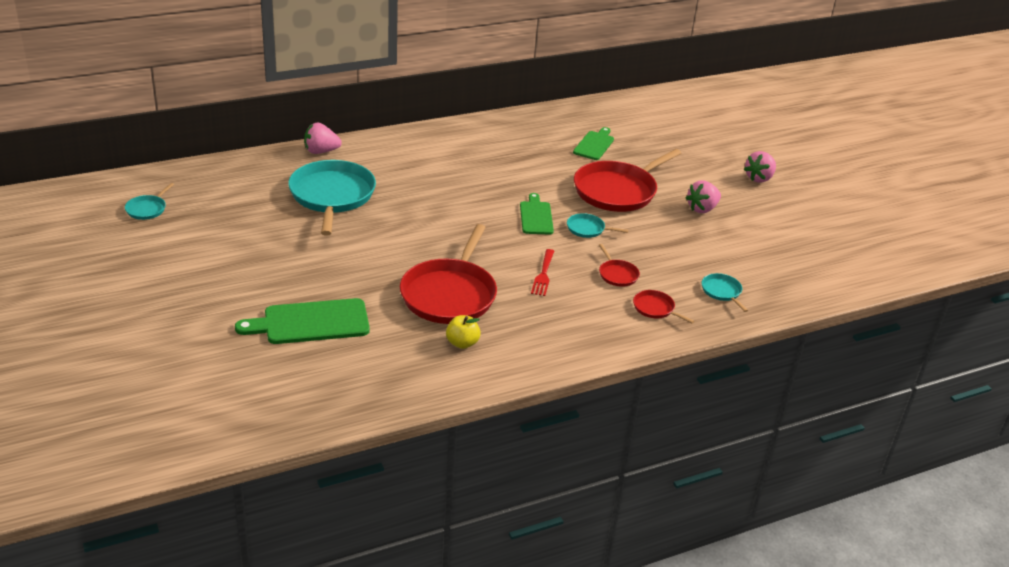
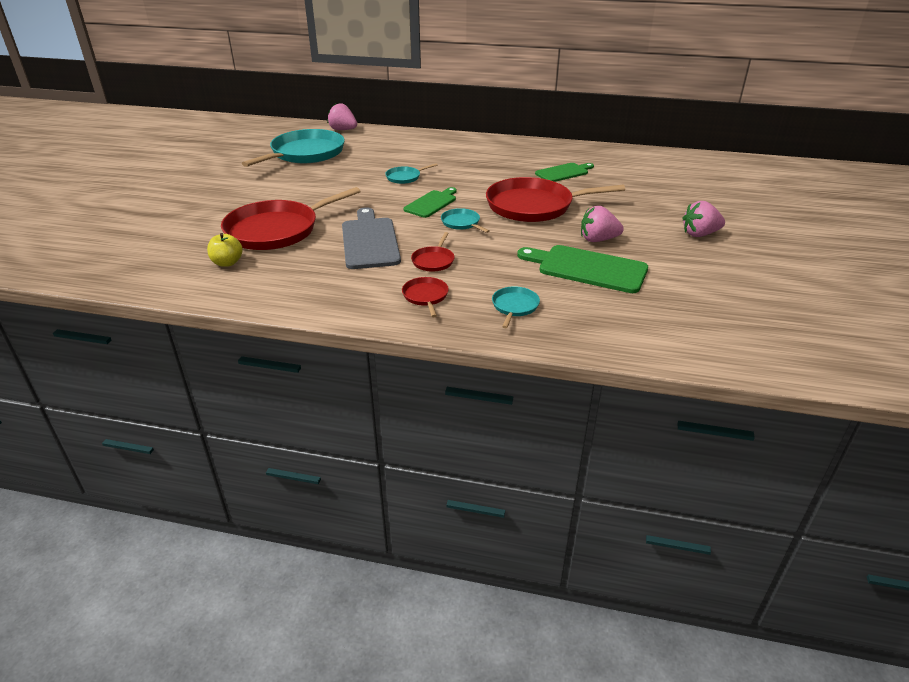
camera: 40 degrees right, 0 degrees up
(147, 209) = (187, 133): turquoise pan -> turquoise pan (405, 177)
(311, 322) = (157, 215): green cutting board -> green cutting board (587, 268)
(543, 275) = (369, 241): red fork -> grey cutting board

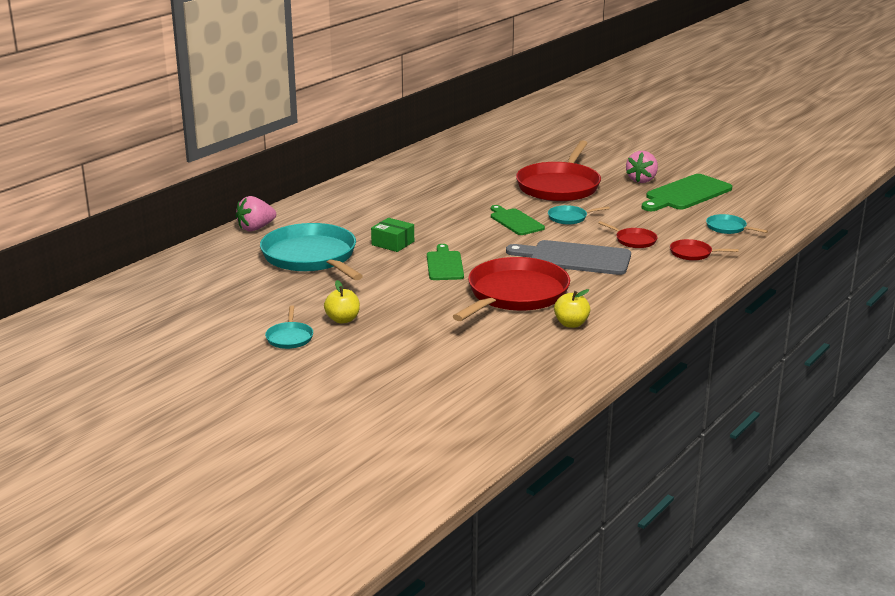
camera: 65 degrees left, 10 degrees down
(204, 183) = (343, 319): none -> yellow apple
(277, 230) = (515, 294): red pan -> red pan turned 135 degrees counterclockwise
(349, 171) = (393, 243): none -> green box
(405, 177) = (439, 221): turquoise pan -> turquoise pan (289, 337)
(563, 172) = (498, 161): green cutting board -> green cutting board (444, 265)
(699, 234) = (658, 149): pink strawberry -> none

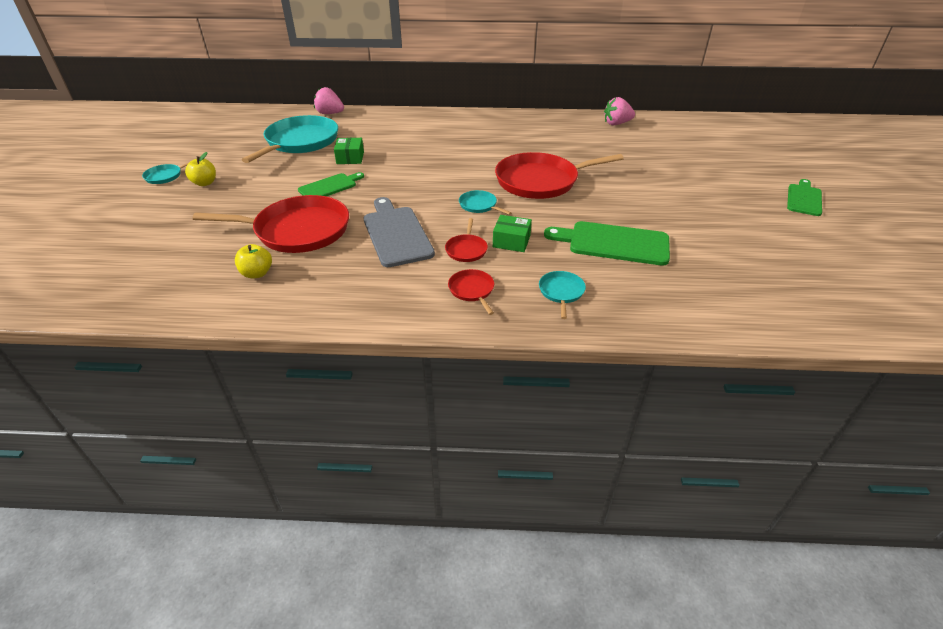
camera: 55 degrees right, 15 degrees up
(515, 221) = (443, 186): green cutting board -> green cutting board (804, 199)
(641, 180) = (612, 211): pink strawberry -> pink strawberry (616, 124)
(641, 223) = (511, 241): none -> green box

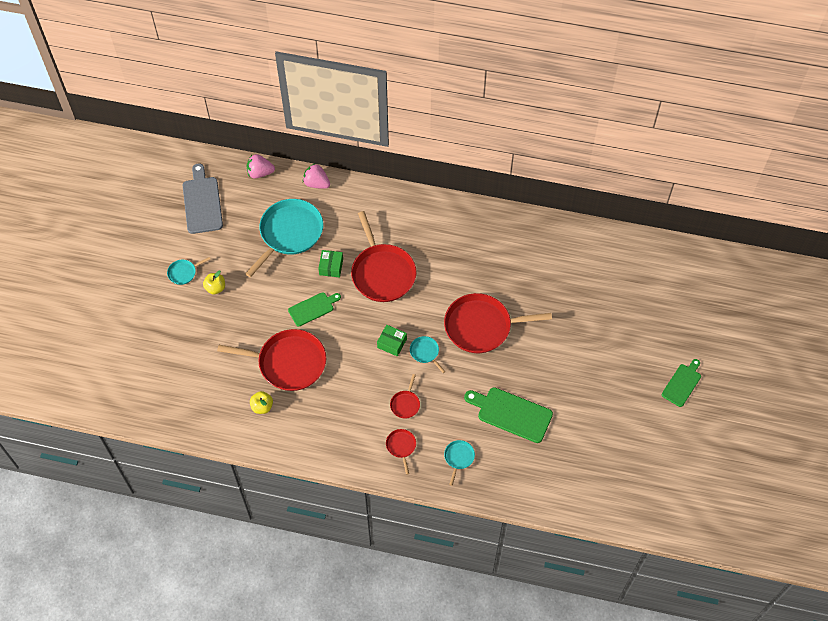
camera: 10 degrees right, 20 degrees up
(396, 234) = (358, 378): grey cutting board -> grey cutting board (202, 202)
(411, 157) = (382, 273): none -> red pan
(511, 241) = (439, 400): green box -> green box (392, 343)
(616, 124) = (578, 242): pink strawberry -> pink strawberry (260, 173)

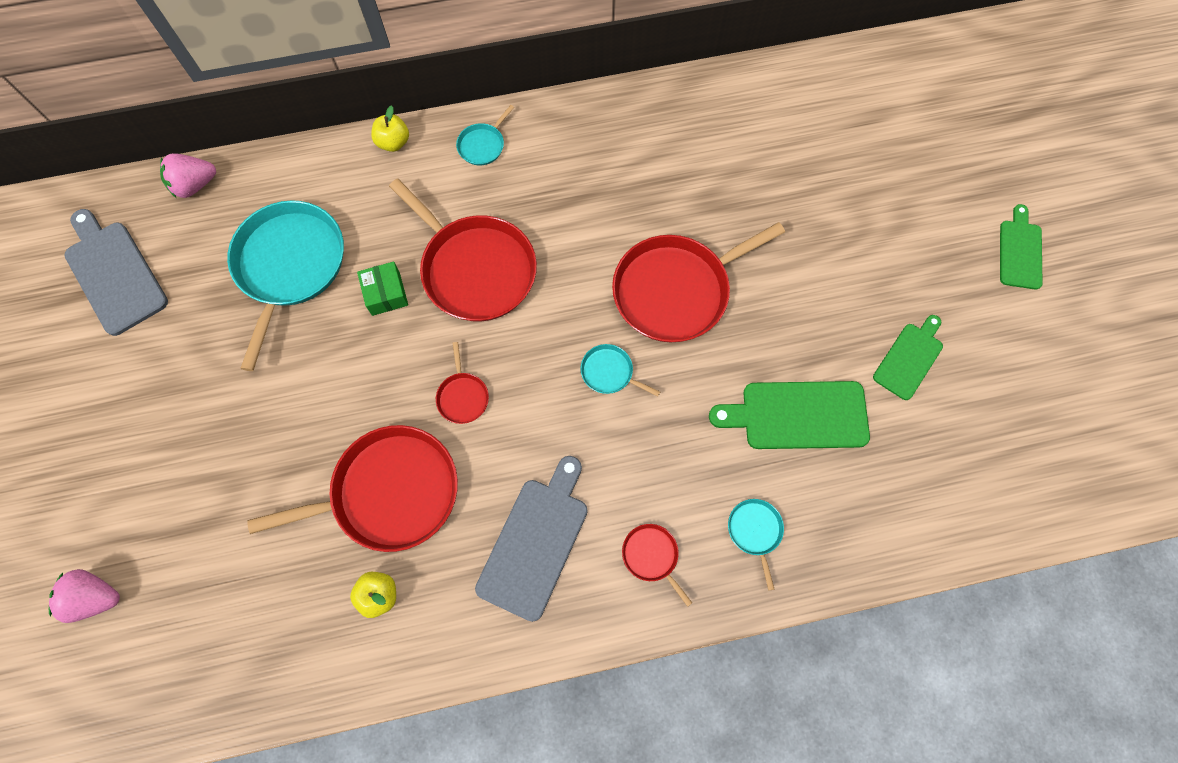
camera: 25 degrees left, 10 degrees up
(183, 273) = (131, 410): turquoise pan -> turquoise pan (483, 145)
(215, 288) = (201, 413): yellow apple -> yellow apple (393, 142)
(313, 308) = (387, 377): green cutting board -> green cutting board (909, 358)
(316, 183) = (298, 166): pink strawberry -> pink strawberry (95, 597)
(348, 415) = (535, 542): none -> grey cutting board
(392, 343) = (548, 381): green box -> none
(405, 404) = (621, 476): red pan -> red pan (462, 396)

